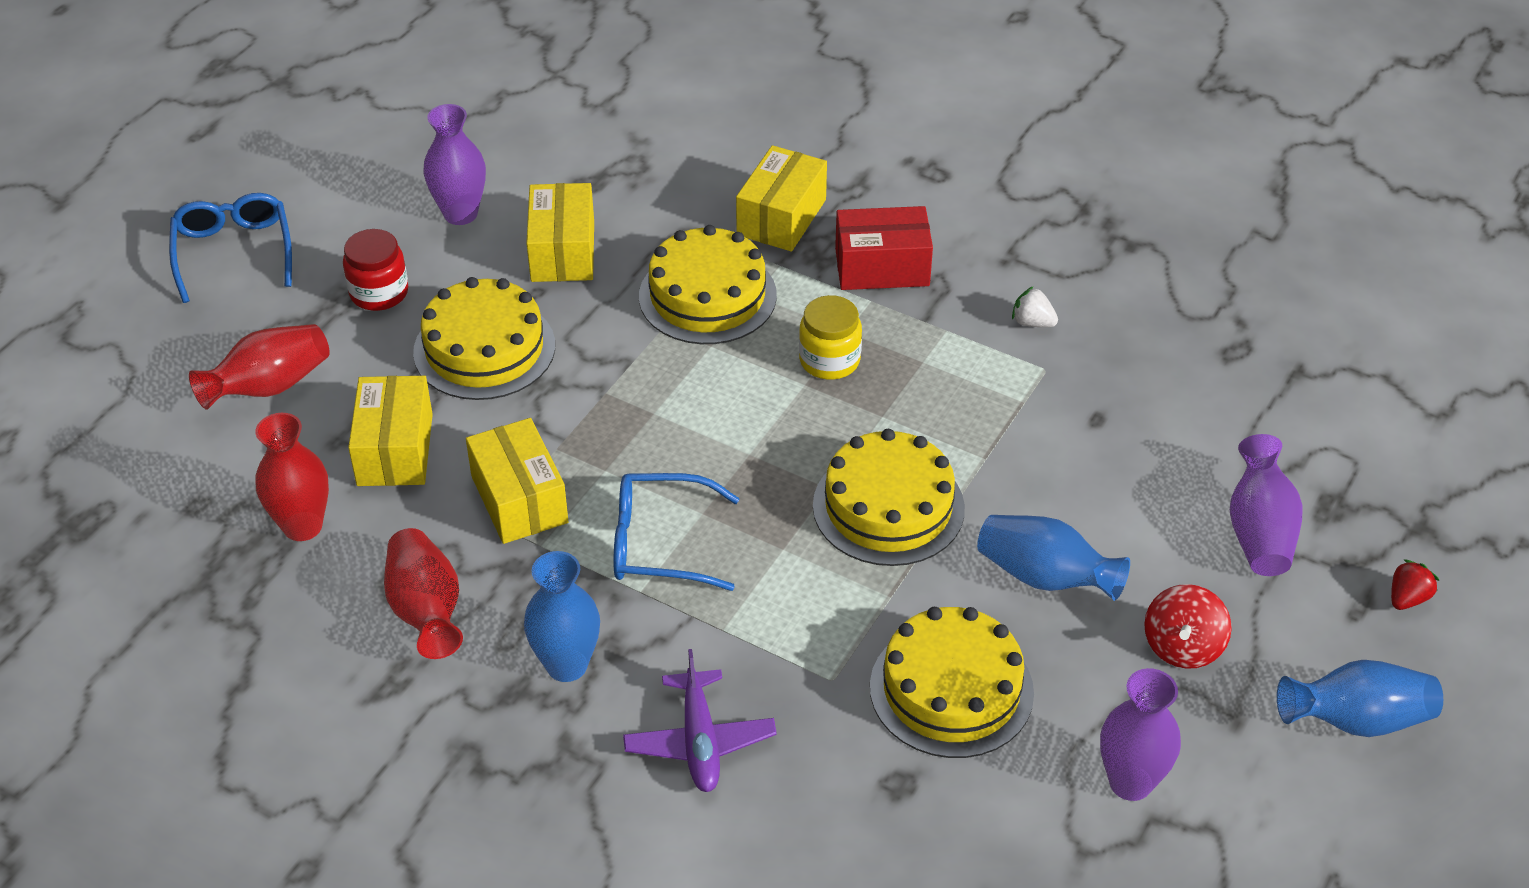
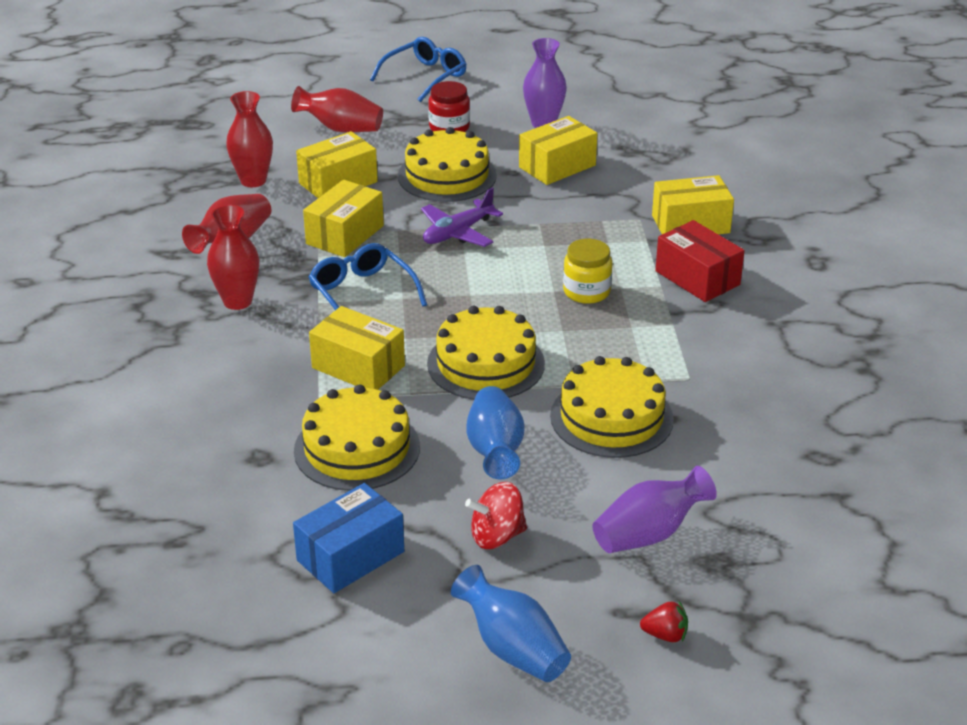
camera: 55 degrees right, 10 degrees down
(567, 665) = (237, 301): blue vase -> red vase
(699, 741) = (224, 369): purple plane -> purple plane (458, 233)
(707, 296) = (585, 227): yellow cake -> yellow cake (611, 417)
(801, 616) = (358, 367): none -> yellow box
(1032, 322) = (727, 356): white strawberry -> none
(1130, 782) = (350, 556): purple vase -> blue box

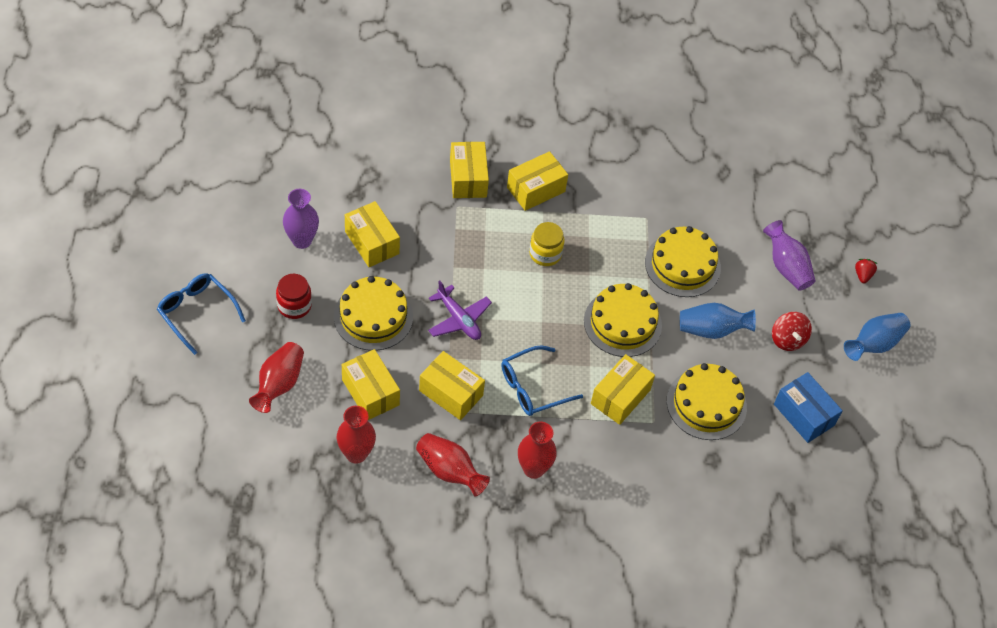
camera: 90 degrees left, 20 degrees up
(697, 278) = (536, 189): red box -> yellow box

